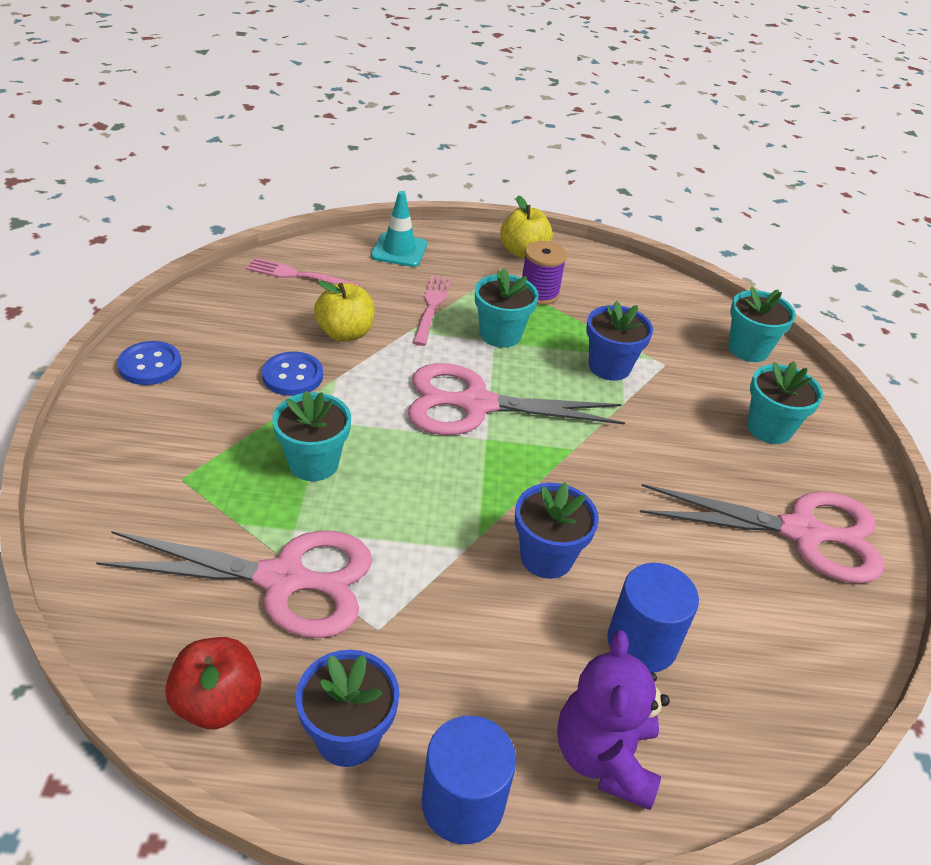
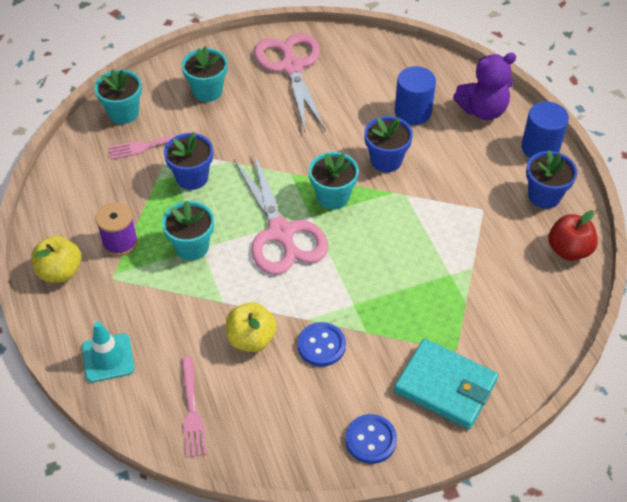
camera: 110 degrees left, 10 degrees up
(147, 447) = (445, 386): none -> turquoise wallet
(284, 579) = (485, 261): pink scissors -> none
(313, 463) = (394, 291): turquoise flower pot -> turquoise flower pot (333, 197)
(431, 307) = (182, 301): pink fork -> pink fork (150, 145)

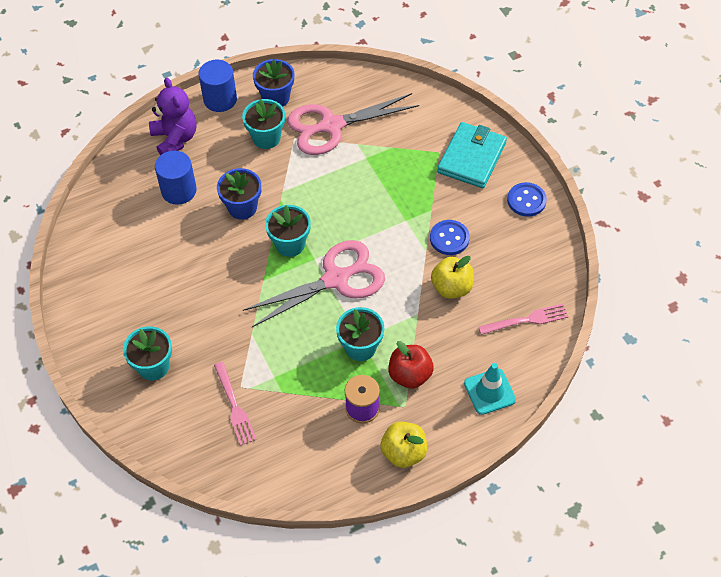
camera: 95 degrees left, 5 degrees up
(123, 113) = (188, 441): turquoise flower pot -> turquoise flower pot (266, 138)
(192, 177) = (275, 361): blue flower pot -> none
(291, 67) = (116, 295): pink scissors -> pink scissors (331, 126)
(569, 250) = (331, 83): red apple -> red apple (410, 375)

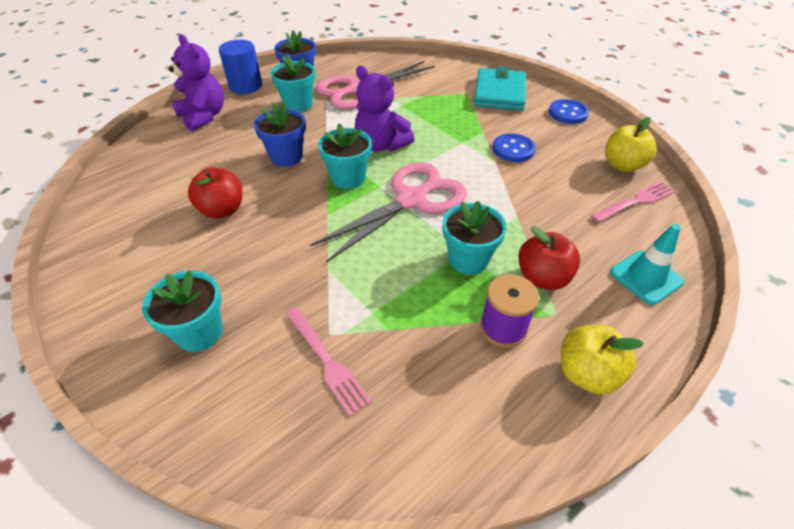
camera: 15 degrees left, 10 degrees down
(179, 190) = (212, 153): blue cylinder -> none
(180, 259) = (222, 210): none -> red apple
(330, 209) = (381, 145): none -> purple teddy bear
(451, 287) = (539, 187): yellow apple -> yellow apple (622, 165)

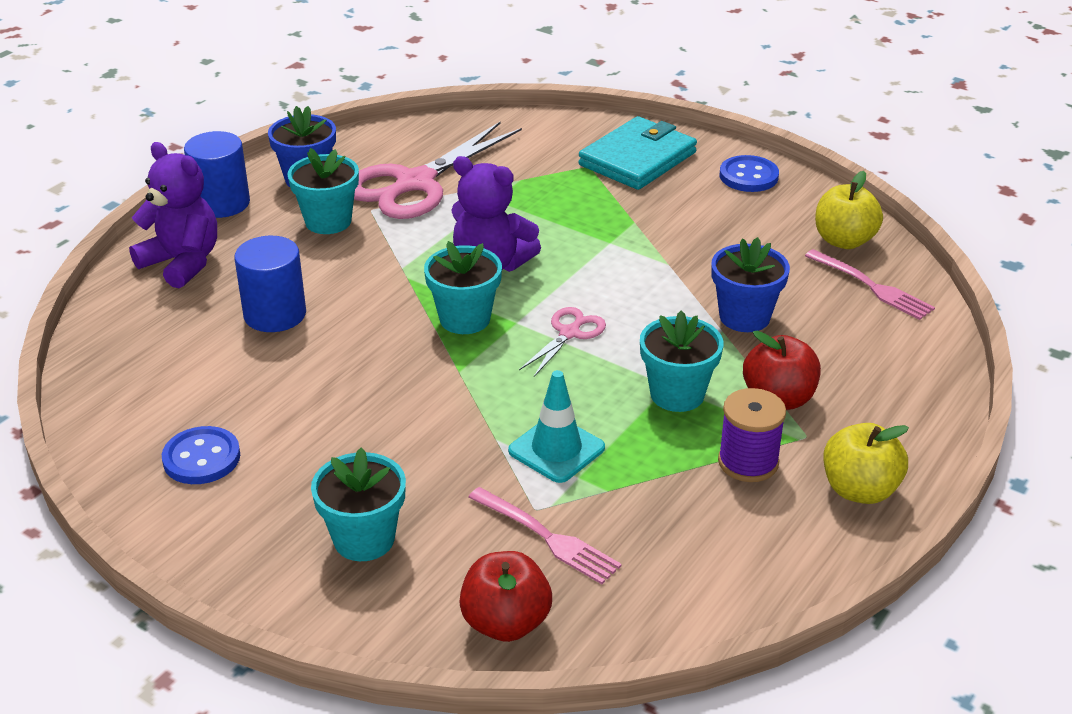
camera: 15 degrees left, 10 degrees down
(222, 210) = (301, 391): red apple -> red apple (505, 623)
(236, 156) = (275, 314): none -> blue cylinder
(286, 157) = (355, 303): blue flower pot -> blue flower pot (744, 317)
(411, 200) = (569, 333): pink scissors -> pink scissors, size x0.48
(499, 93) = (637, 159): turquoise wallet -> turquoise wallet turned 45 degrees clockwise
(513, 149) = (687, 241): blue button -> blue button (201, 458)
(635, 201) = (871, 286): pink fork -> pink fork turned 90 degrees clockwise
(646, 277) = (904, 376): turquoise traffic cone -> turquoise traffic cone (556, 449)

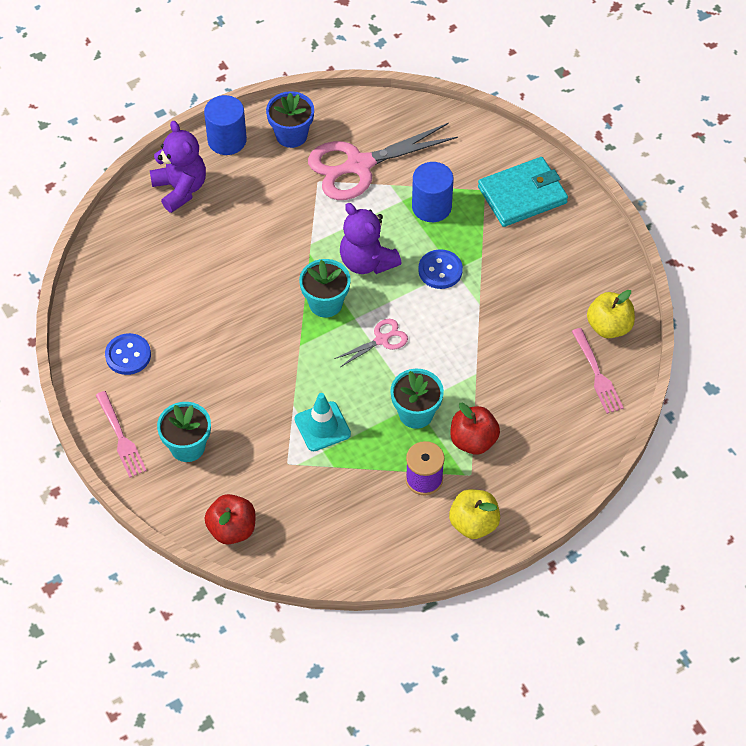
camera: 25 degrees right, 20 degrees up
(275, 314) = (216, 256): blue cylinder -> blue cylinder (431, 207)
(328, 221) = (285, 183): turquoise flower pot -> none
(547, 537) = (283, 485): pink fork -> pink fork (120, 437)
(744, 317) = (497, 368): blue flower pot -> none
(748, 176) = (588, 241): blue button -> blue button (440, 270)

